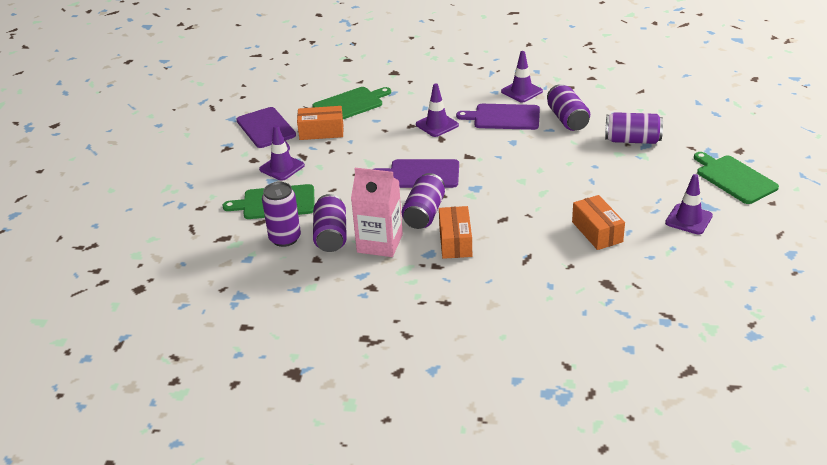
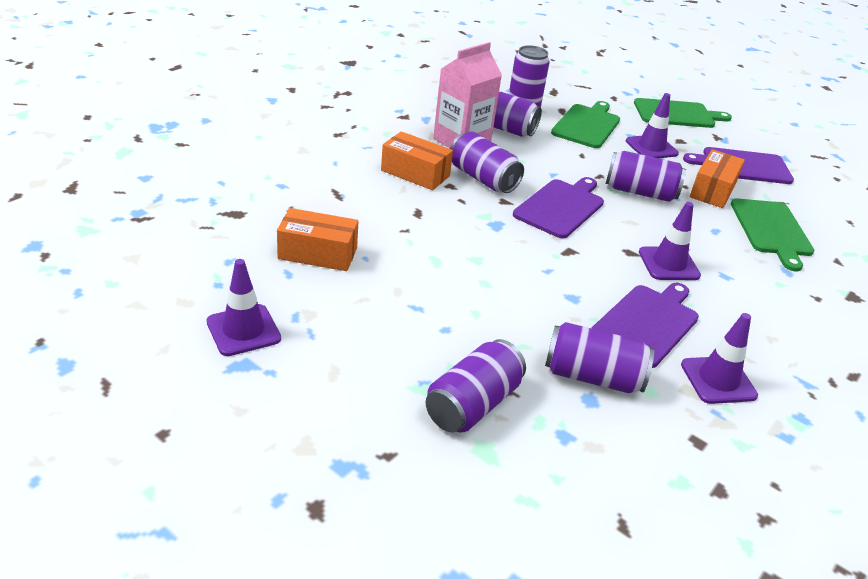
camera: 115 degrees right, 0 degrees up
(360, 154) = (640, 192): none -> purple can
(734, 178) = (261, 440): green cutting board -> green cutting board (677, 114)

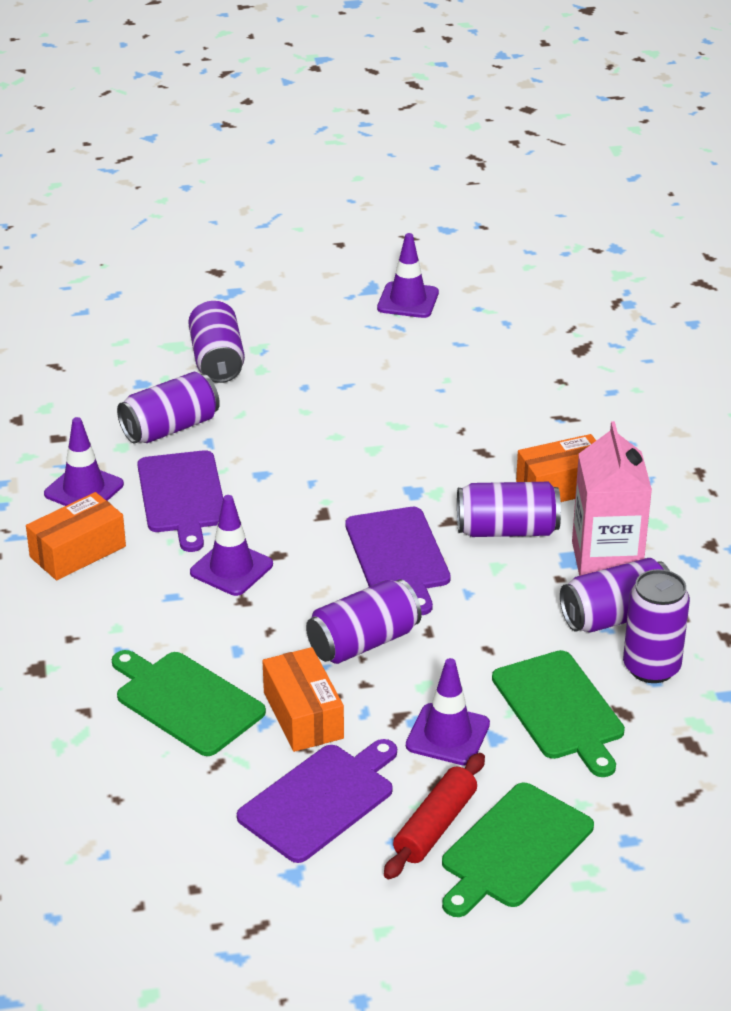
camera: 135 degrees right, 0 degrees up
(317, 253) = (473, 368): orange box -> orange box (78, 552)
(700, 134) = (435, 826): none -> red rolling pin

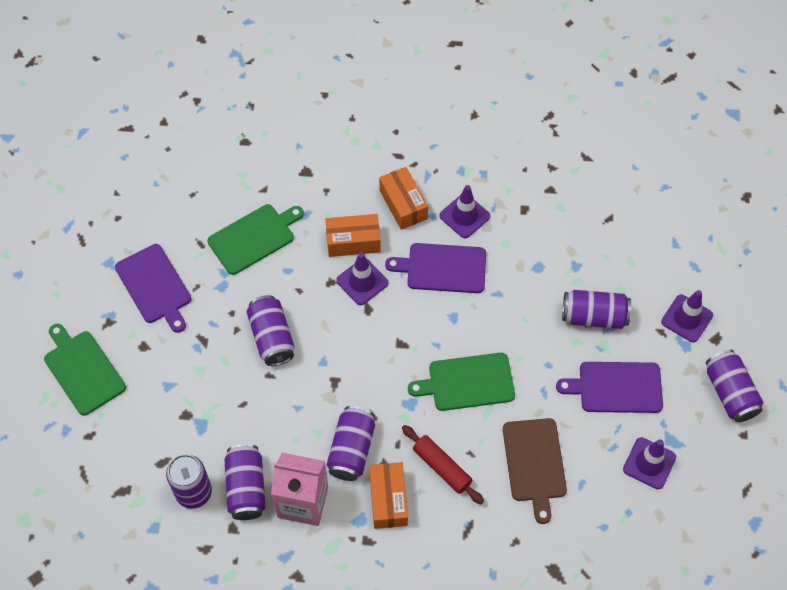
camera: 105 degrees right, 25 degrees up
(170, 428) = (519, 274): purple can -> purple can (730, 393)
(303, 715) = (222, 292): orange box -> orange box (353, 241)
(398, 556) = (345, 377): purple cutting board -> purple cutting board (616, 387)
(435, 826) = (114, 337): red rolling pin -> red rolling pin (441, 467)
(447, 735) = (179, 361): purple traffic cone -> purple traffic cone (687, 318)
(450, 380) = (534, 463): none -> brown cutting board
(560, 709) = (177, 428): green cutting board -> green cutting board (467, 382)

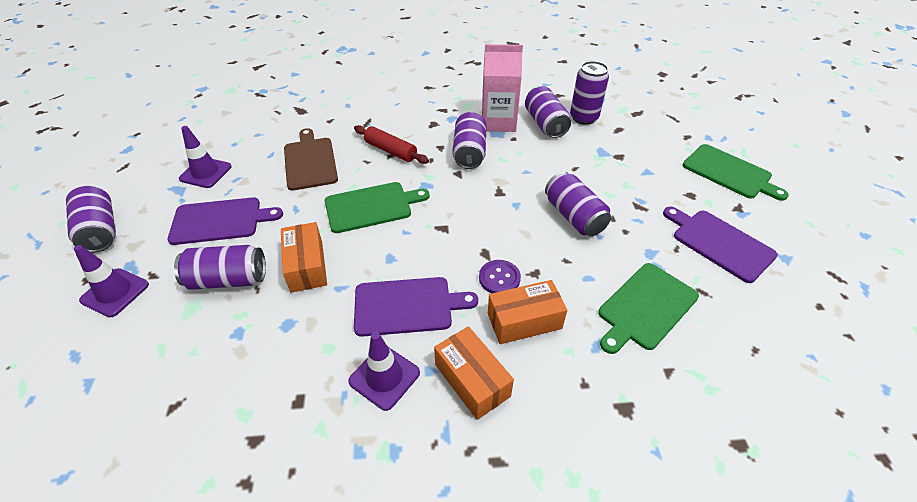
camera: 170 degrees right, 15 degrees down
(362, 282) = (499, 278): purple traffic cone -> purple button
(388, 499) = (432, 130): orange box -> orange box (307, 266)

